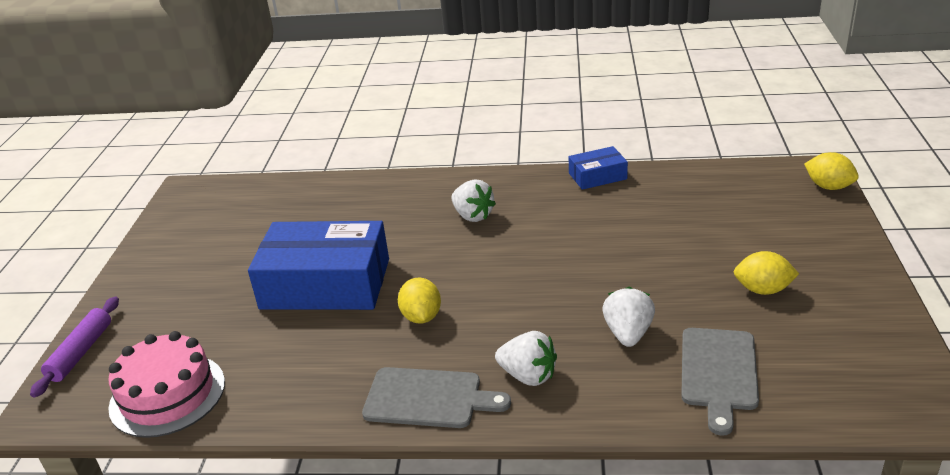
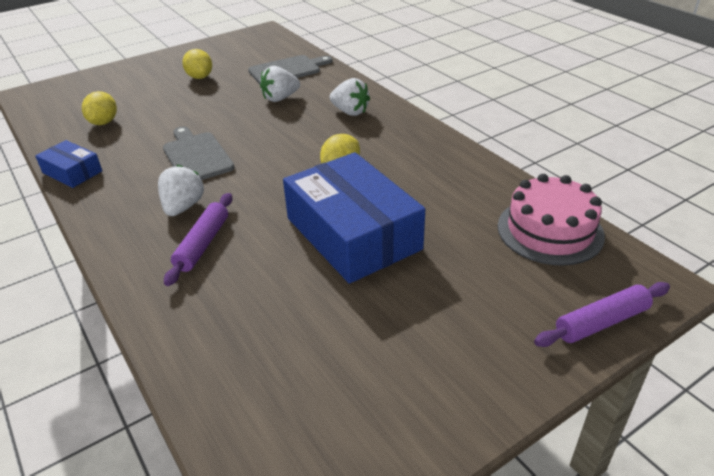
camera: 130 degrees left, 5 degrees up
(412, 213) = (202, 244): none -> purple rolling pin
(428, 398) = (407, 132): grey cutting board -> grey cutting board (196, 156)
(528, 376) = (350, 112): white strawberry -> white strawberry turned 135 degrees clockwise
(828, 187) = (53, 85): yellow lemon -> yellow lemon (103, 122)

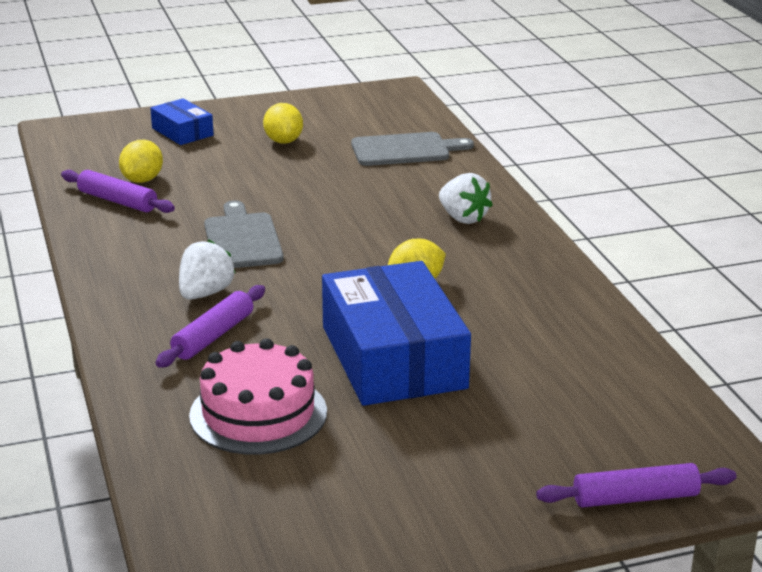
camera: 15 degrees right, 10 degrees down
(72, 172) = (89, 232): blue box -> blue box (182, 132)
(88, 142) = (117, 201): none -> purple rolling pin
(280, 98) = (378, 186): white strawberry -> none
(550, 230) = (639, 399): pink cake -> pink cake (258, 413)

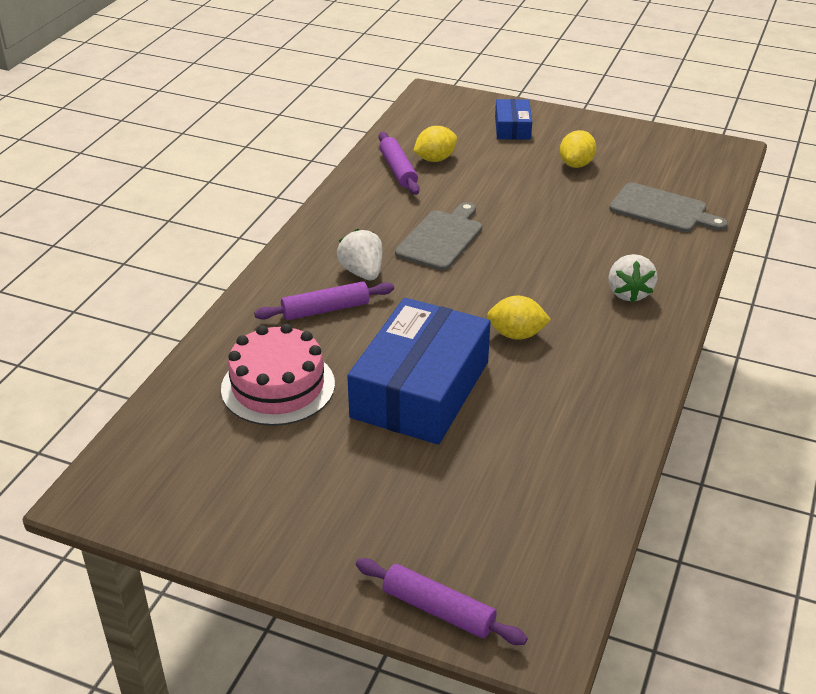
camera: 40 degrees right, 10 degrees up
(205, 293) = (362, 272): white strawberry -> white strawberry turned 90 degrees counterclockwise

